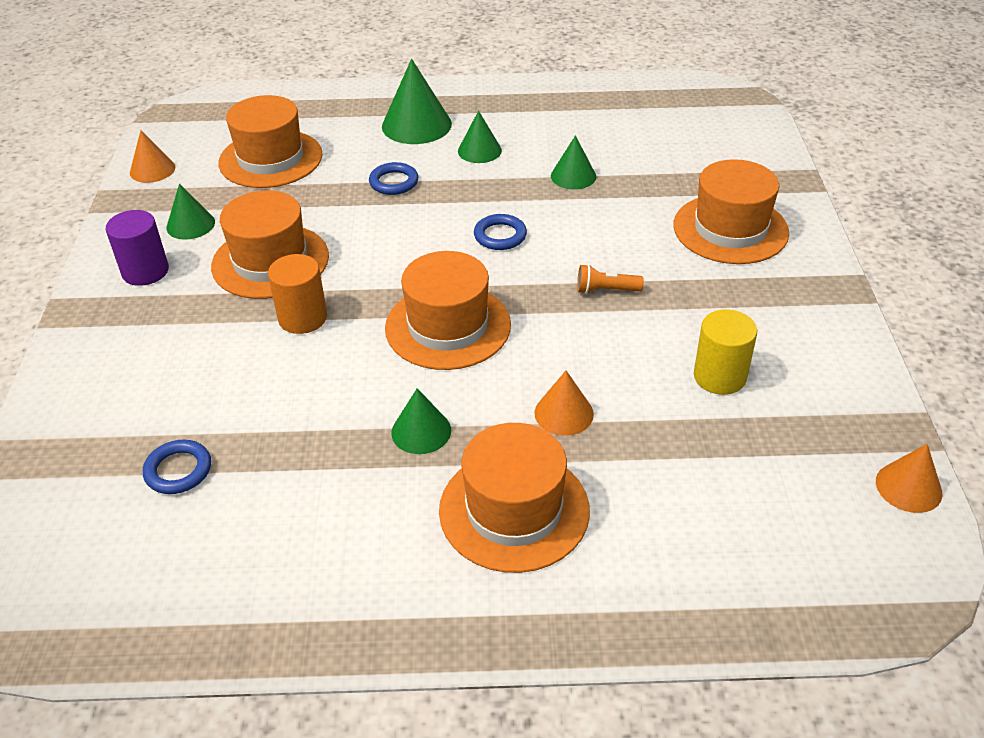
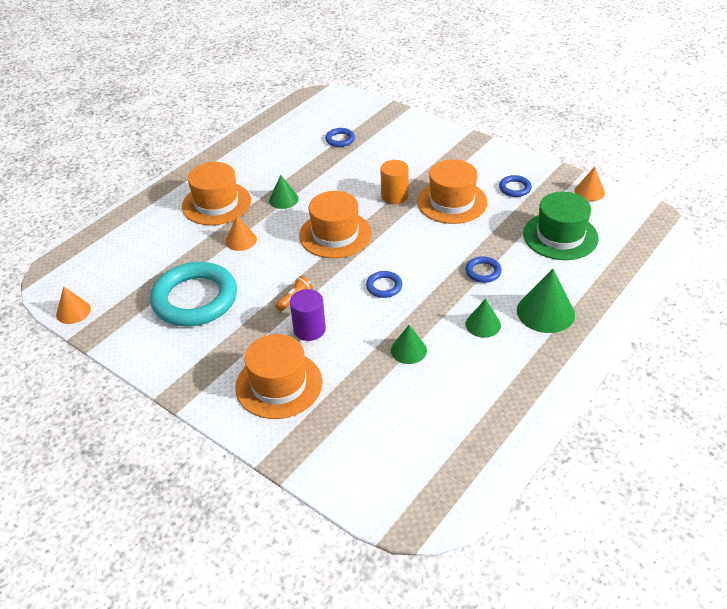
camera: 130 degrees right, 0 degrees up
(145, 271) = (485, 165): purple cylinder -> purple cylinder (309, 329)
(190, 225) = (515, 188): green cone -> blue ring
(270, 159) = (560, 236): orange hat -> green hat
(719, 376) = (195, 299): yellow cylinder -> turquoise ring

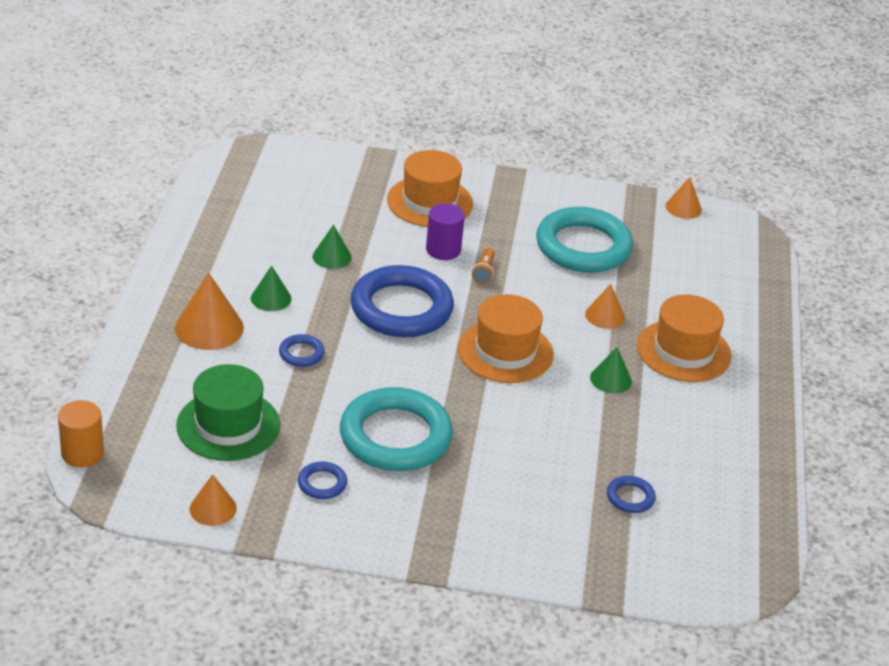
camera: 145 degrees right, 5 degrees down
(384, 286) = (401, 308): blue ring -> blue ring, size x2.36
(394, 196) = (476, 424): orange cylinder -> orange cylinder (82, 453)
(452, 202) = (395, 436): orange hat -> turquoise ring
(545, 312) = (209, 327): green cone -> orange cone

